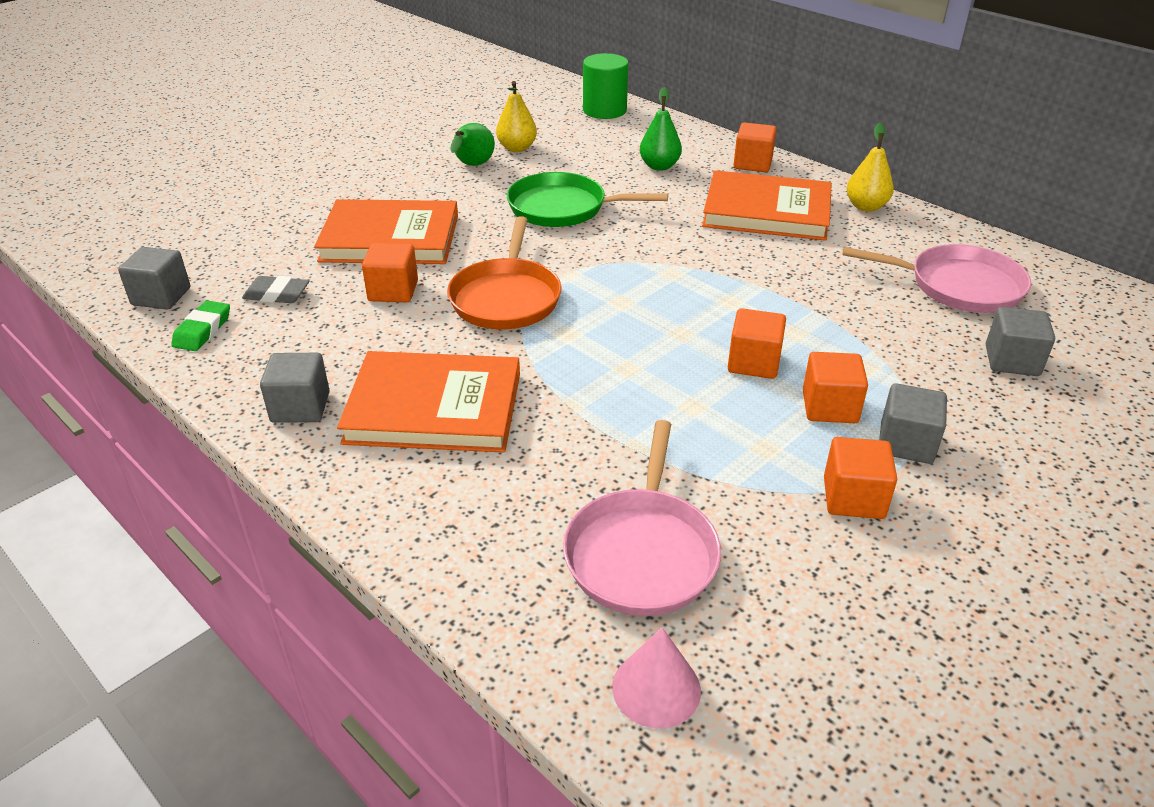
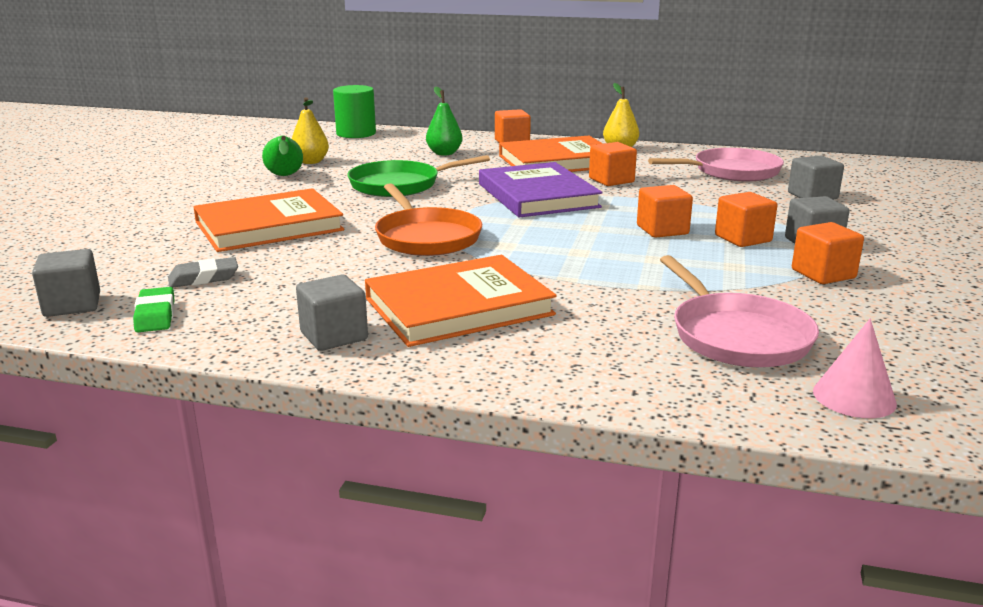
camera: 30 degrees left, 15 degrees down
(393, 291) = (318, 253): orange cube -> orange cube (611, 180)
(682, 264) = (537, 195): none -> purple book

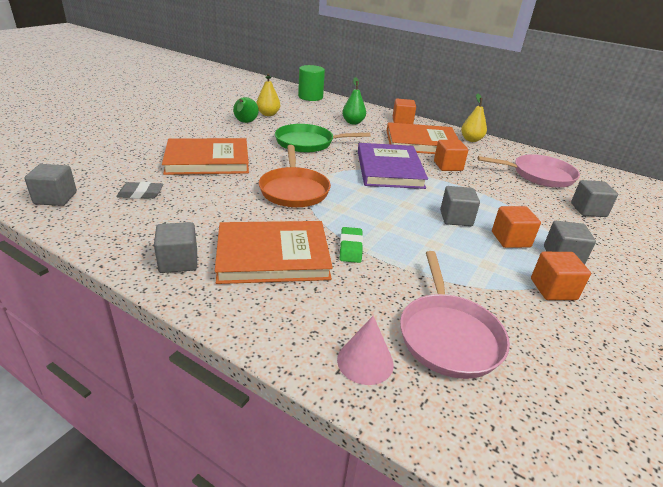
camera: 15 degrees right, 10 degrees up
(155, 315) = (92, 217): green eraser -> green eraser (350, 248)
(662, 230) = (456, 218): orange cube -> grey cube
(854, 397) = (504, 429): pink cone -> pink cone (365, 361)

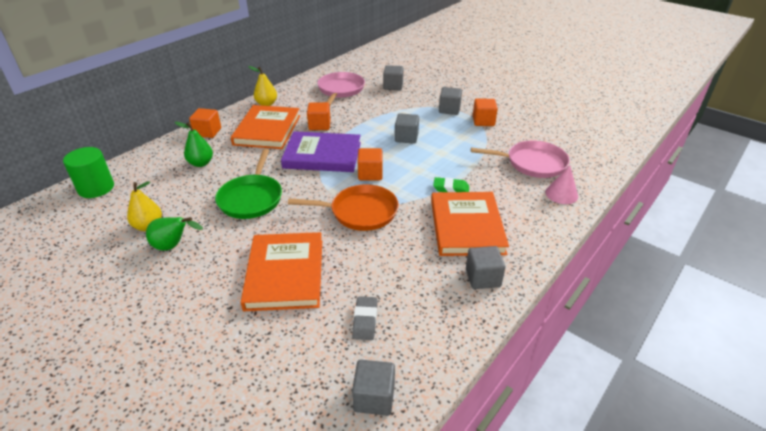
camera: 80 degrees left, 5 degrees up
(510, 239) = (432, 122): orange cube -> orange cube (370, 174)

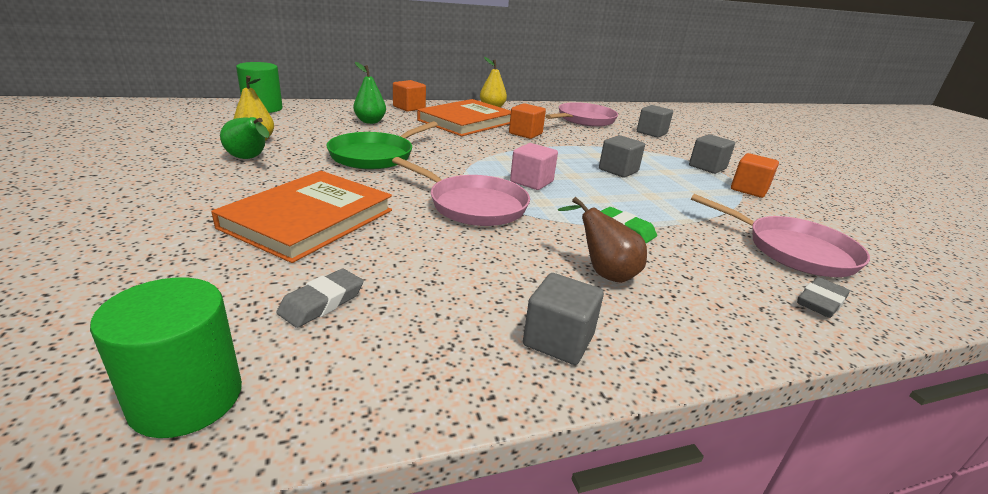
camera: 30 degrees right, 10 degrees down
(322, 155) = (497, 152): purple book -> none
(360, 212) = (474, 205): orange pan -> pink pan
(370, 174) = (531, 182): orange cube -> pink cube
(374, 397) = (186, 398): grey cube -> green cylinder
(466, 226) = (603, 273): orange book -> brown pear
(561, 194) = (820, 302): pink cone -> grey eraser

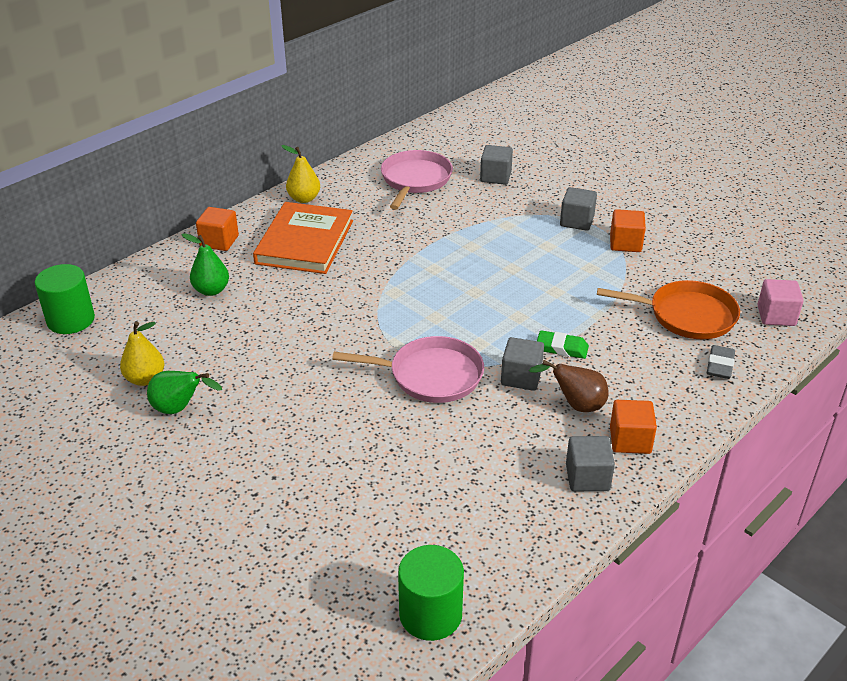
camera: 25 degrees left, 10 degrees up
(308, 219) = (326, 455): orange book -> none
(322, 302) = (426, 522): grey eraser -> none
(375, 156) = (282, 347): green pan -> none
(525, 134) = (381, 238): orange cube -> orange cube (630, 440)
(531, 182) = (449, 319): pink cube -> pink cube (776, 316)
(618, 170) = (507, 265): grey cube -> grey cube (521, 377)
(794, 251) = (687, 315): pink pan -> orange pan

